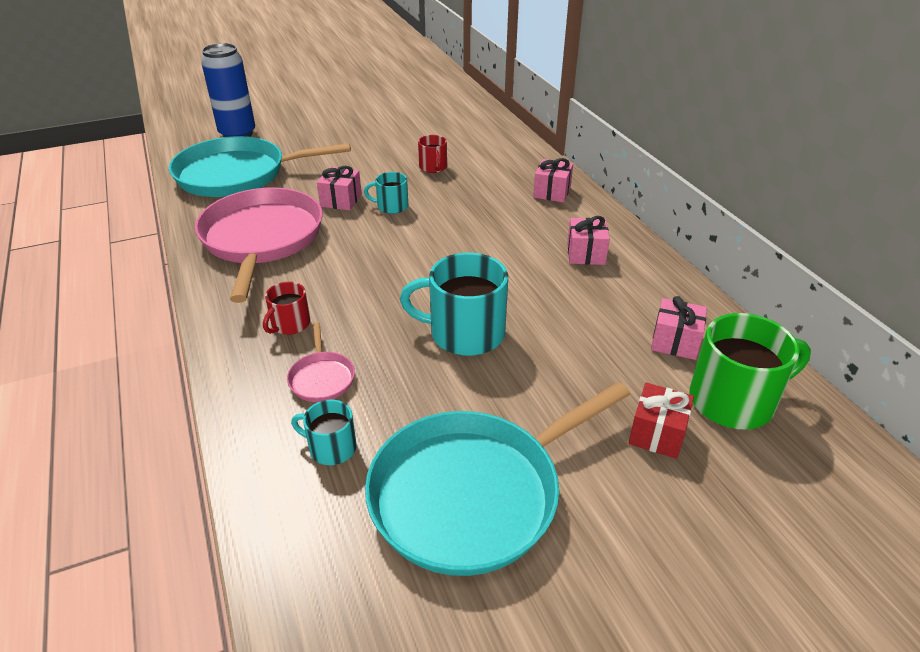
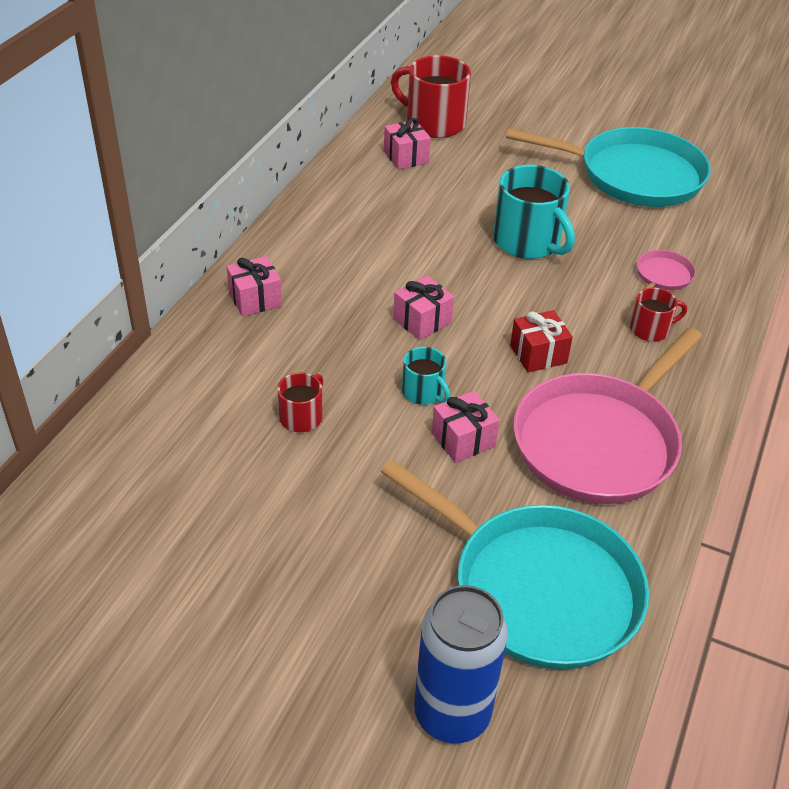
camera: 135 degrees left, 5 degrees up
(331, 448) = (693, 237): turquoise mug -> none
(585, 254) = (345, 233): pink gift -> pink gift (422, 321)
(657, 433) = (500, 138): red gift -> red gift (538, 354)
(734, 401) = (433, 123): green mug -> red mug

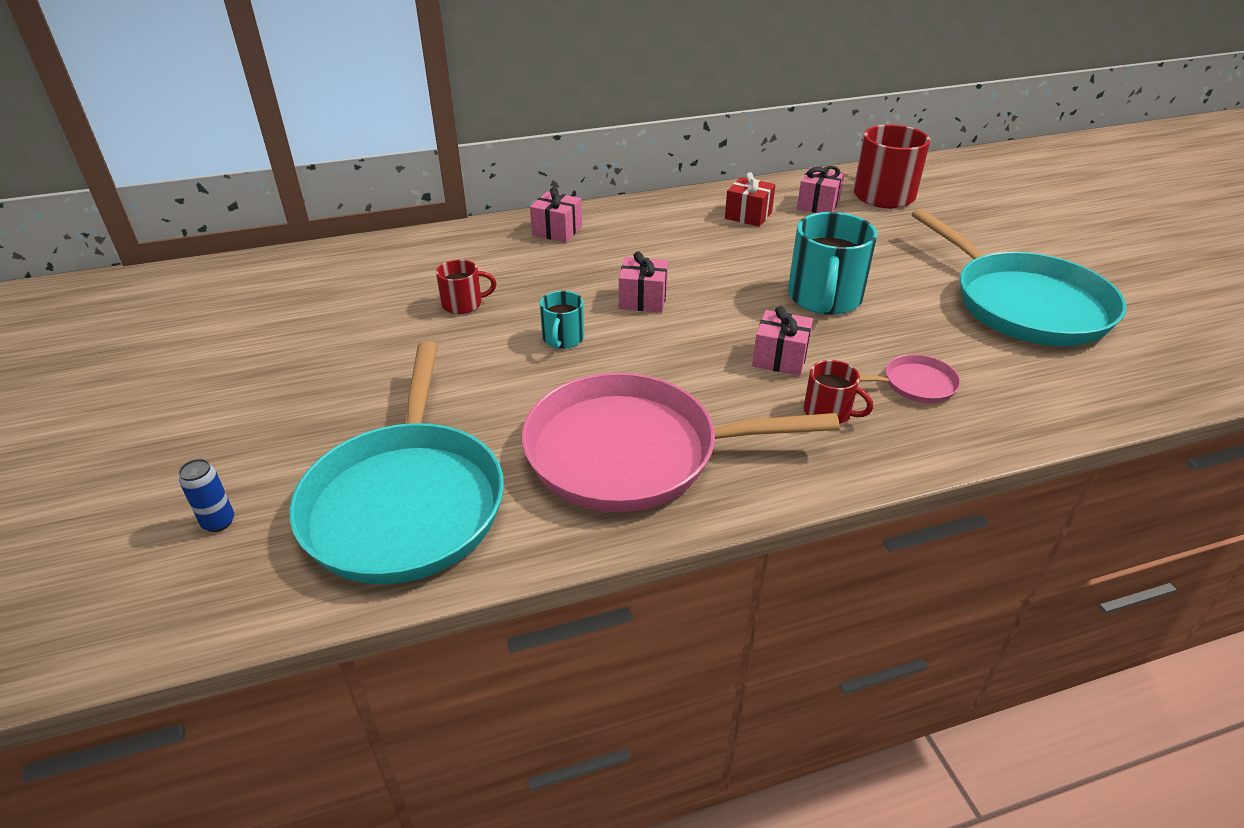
camera: 50 degrees right, 5 degrees down
(452, 714) = (219, 522): blue can -> blue can, size x0.42
(463, 439) = (534, 381): pink gift -> pink gift (780, 358)
(538, 354) = (692, 368): red gift -> red gift (748, 215)

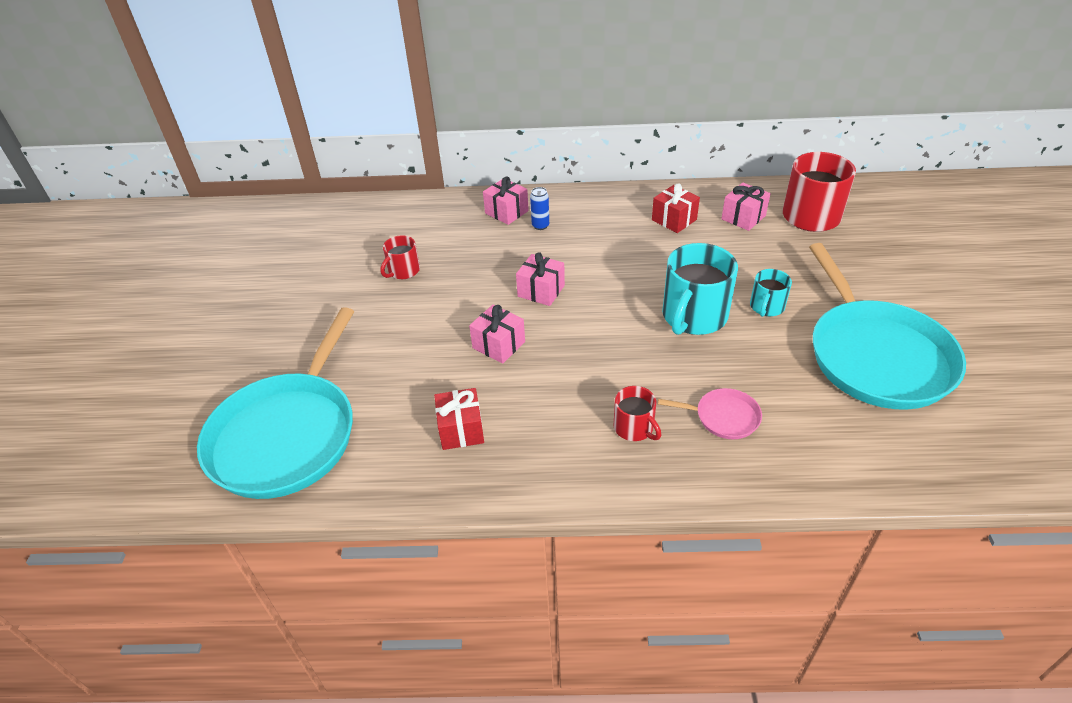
camera: 20 degrees right, 5 degrees up
(219, 522) = (166, 422): blue can -> blue can (540, 226)
(463, 304) = (403, 271): red mug -> red mug turned 120 degrees clockwise
(563, 338) = (461, 317): turquoise mug -> turquoise mug (766, 307)
(631, 452) = (461, 430): pink pan -> red gift
(780, 358) = (622, 368): pink gift -> pink gift (498, 345)

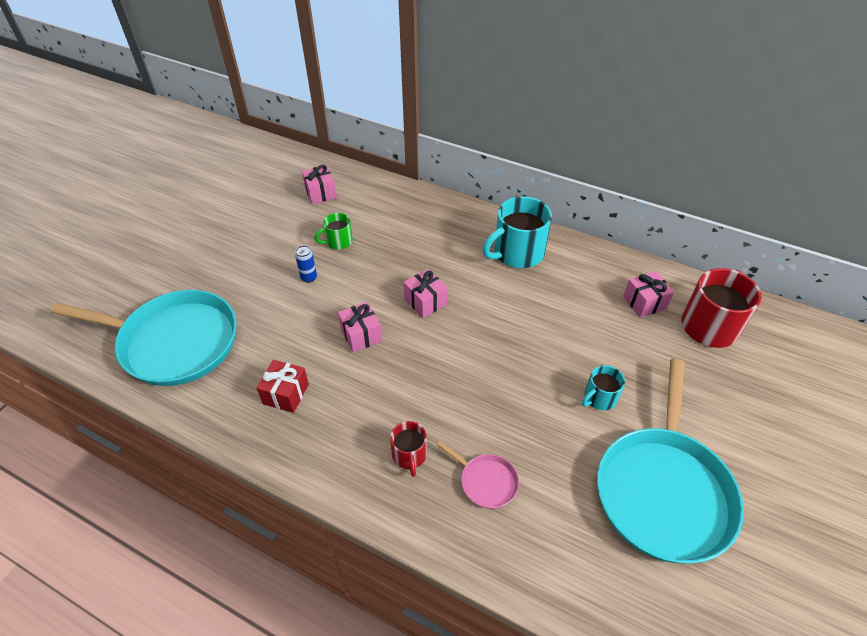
camera: 25 degrees right, 5 degrees up
(287, 435) = (174, 342): turquoise pan -> turquoise pan turned 120 degrees counterclockwise
(403, 271) = (338, 241): red mug -> green mug
(506, 212) = (449, 220): pink gift -> pink gift (320, 193)
(540, 226) = (466, 242): blue can -> blue can (309, 278)
(674, 220) = (580, 280): red gift -> none
(693, 316) = (529, 378): turquoise mug -> turquoise mug (517, 253)

